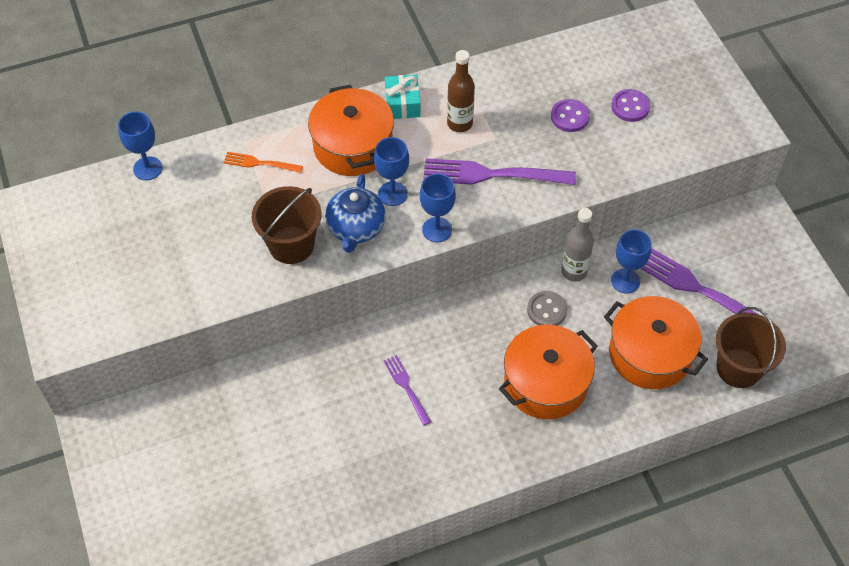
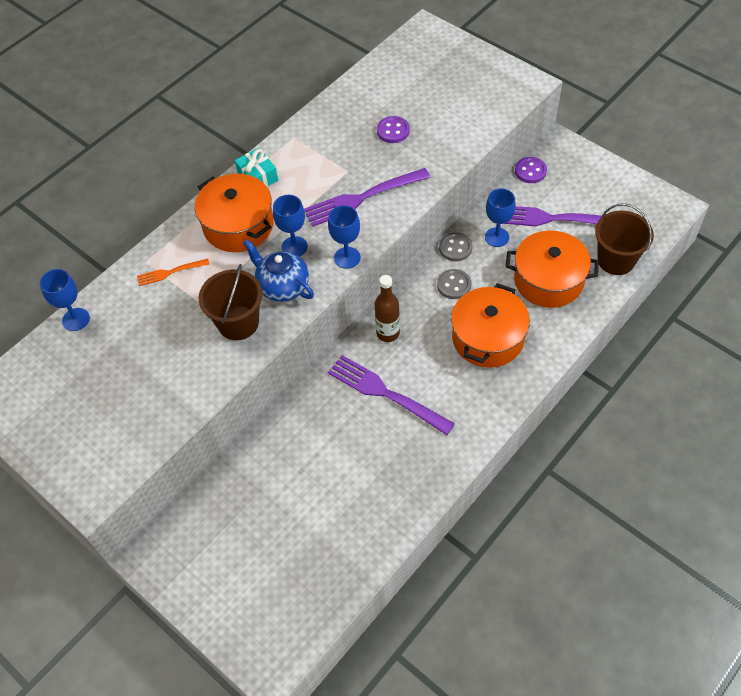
camera: 25 degrees left, 0 degrees up
(356, 228) = (282, 286): blue teapot -> blue teapot turned 150 degrees clockwise
(406, 387) = (386, 393): purple fork -> purple fork, size x1.89
(459, 123) = (312, 172): brown bottle -> brown bottle (388, 333)
(574, 271) = (455, 248): grey bottle -> grey button
(630, 106) = (432, 104): purple button -> purple button (530, 171)

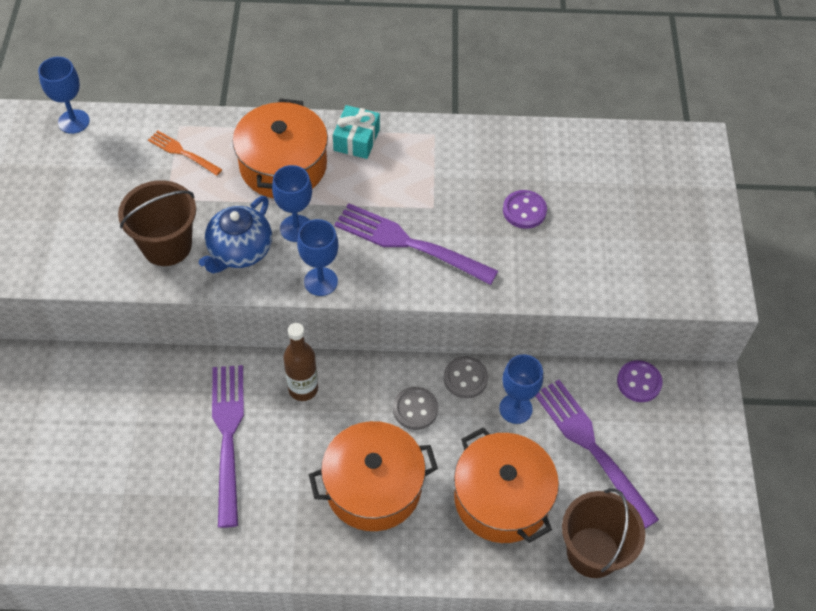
camera: 45 degrees right, 0 degrees up
(282, 286) = (239, 251): blue teapot -> blue teapot turned 150 degrees counterclockwise

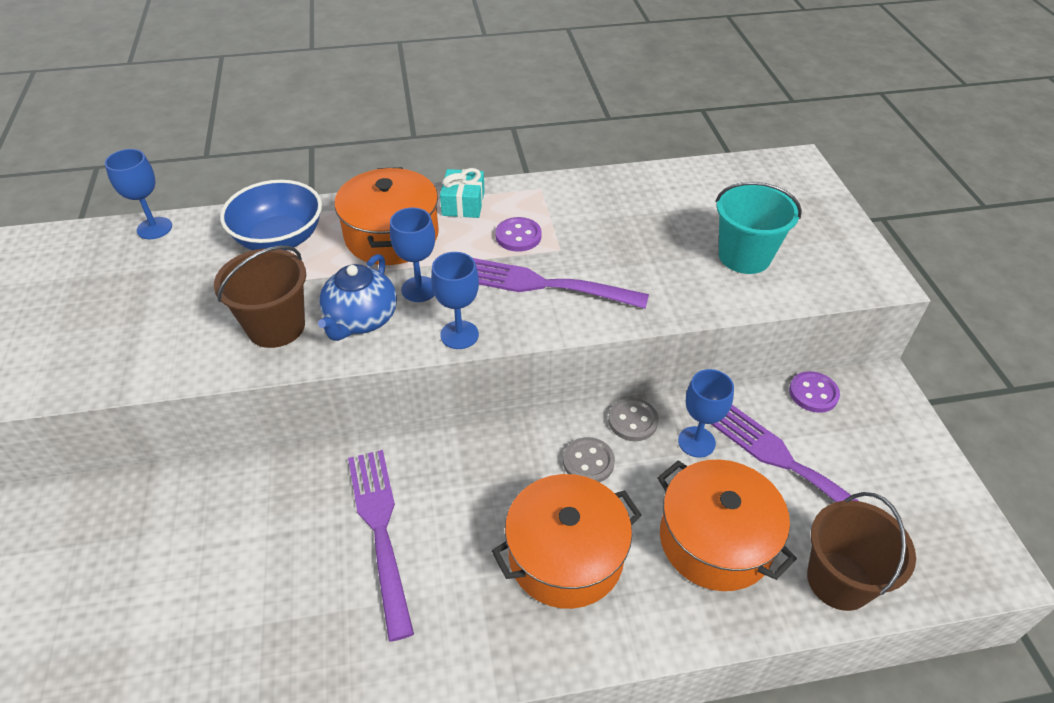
camera: 10 degrees left, 10 degrees down
(182, 152) = (280, 239): orange fork -> blue bowl
(303, 389) = (457, 463): brown bottle -> none
(524, 210) = (654, 239): purple button -> purple button (518, 236)
(602, 244) = (744, 256): none -> turquoise bucket

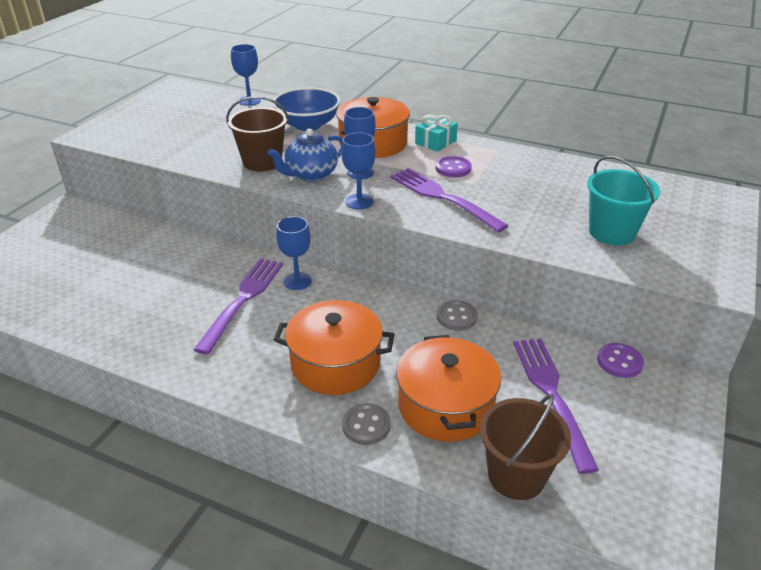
camera: 35 degrees right, 10 degrees down
(588, 462) = (402, 324): grey button -> grey button (366, 425)
(696, 442) = (491, 348): blue goblet -> blue goblet (297, 281)

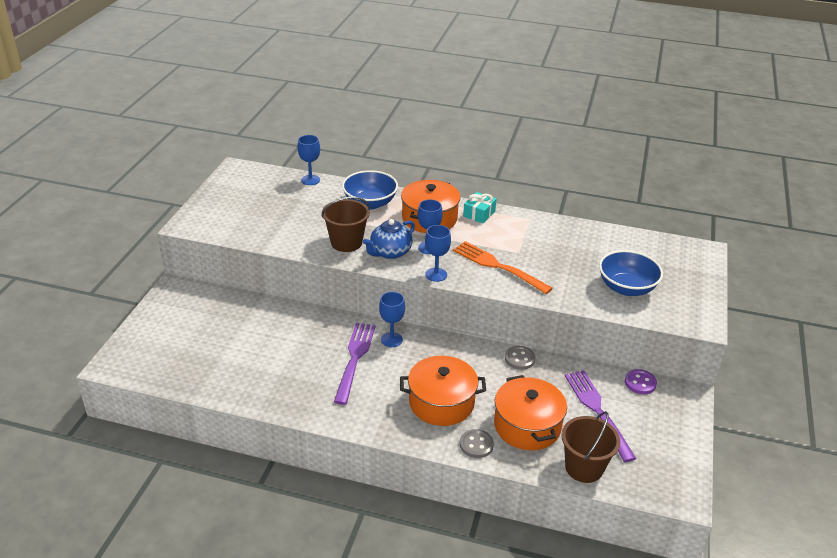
camera: 10 degrees left, 0 degrees up
(442, 197) = (498, 266): purple fork -> orange fork
(453, 168) = (499, 239): purple button -> none
(612, 232) = (626, 288): turquoise bucket -> blue bowl

